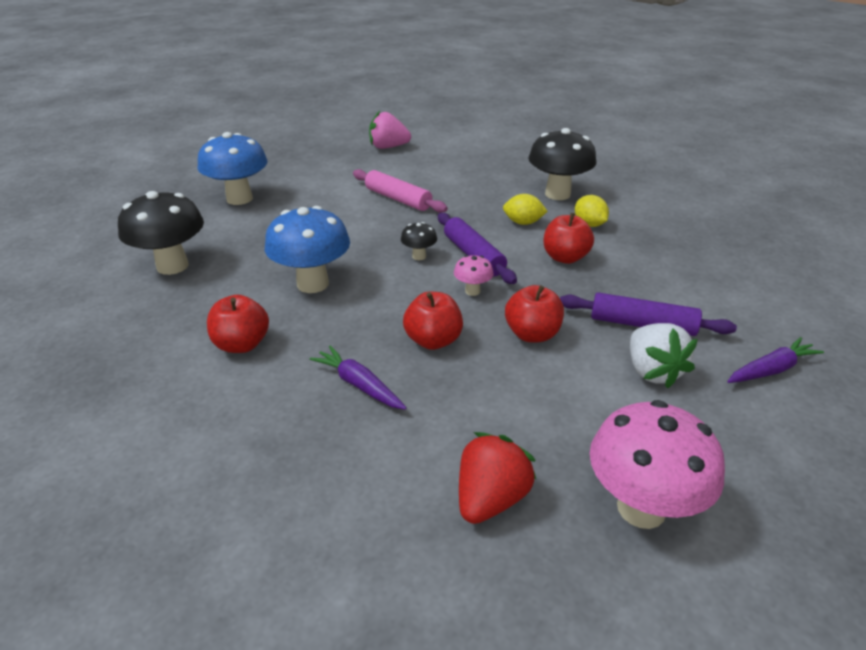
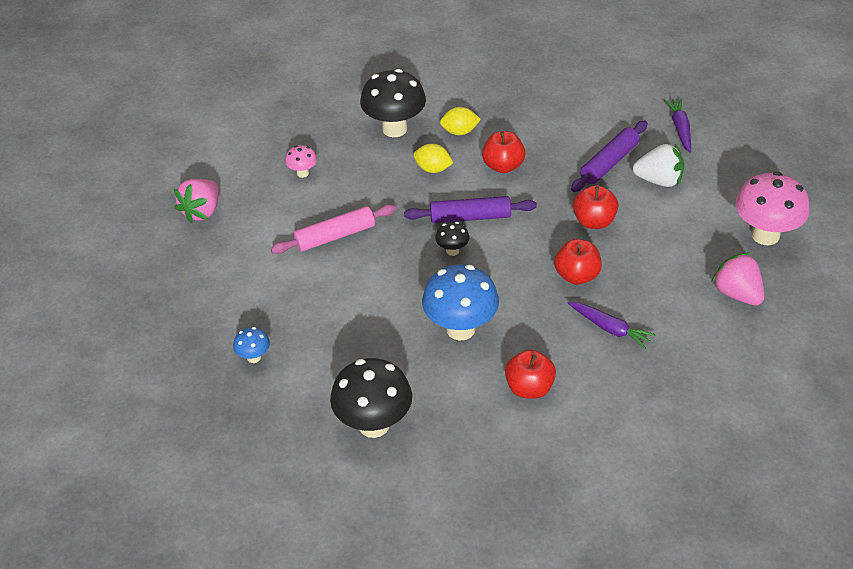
camera: 65 degrees left, 10 degrees up
(239, 199) = (254, 357): blue mushroom -> blue mushroom, size x0.47
(359, 385) = (610, 328): purple carrot -> purple carrot turned 120 degrees counterclockwise
(472, 291) = (523, 234): pink mushroom -> pink mushroom (302, 173)
(490, 499) = (737, 294): red strawberry -> pink strawberry
(523, 223) = (433, 169): yellow lemon -> yellow lemon turned 75 degrees clockwise

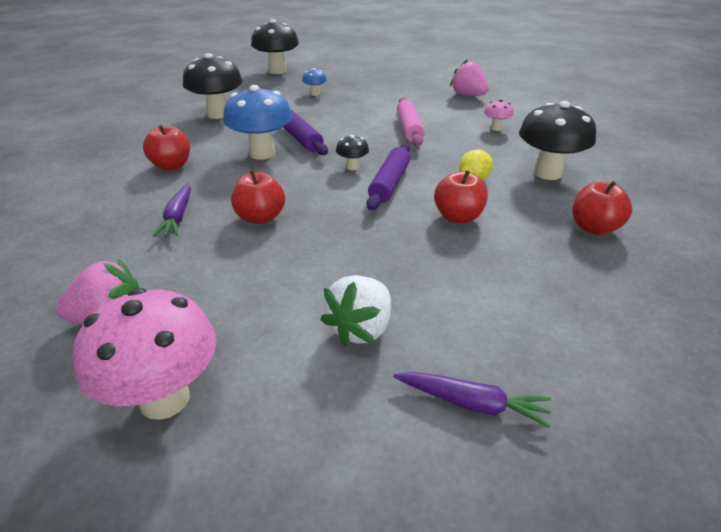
camera: 110 degrees right, 10 degrees down
(162, 446) = (277, 71): none -> black mushroom
(459, 132) = (531, 205): yellow lemon -> none
(594, 221) = (326, 250): red apple -> red apple (594, 228)
(609, 163) = (424, 294): purple rolling pin -> purple rolling pin (301, 139)
(610, 328) = (178, 217): purple carrot -> purple carrot turned 60 degrees counterclockwise

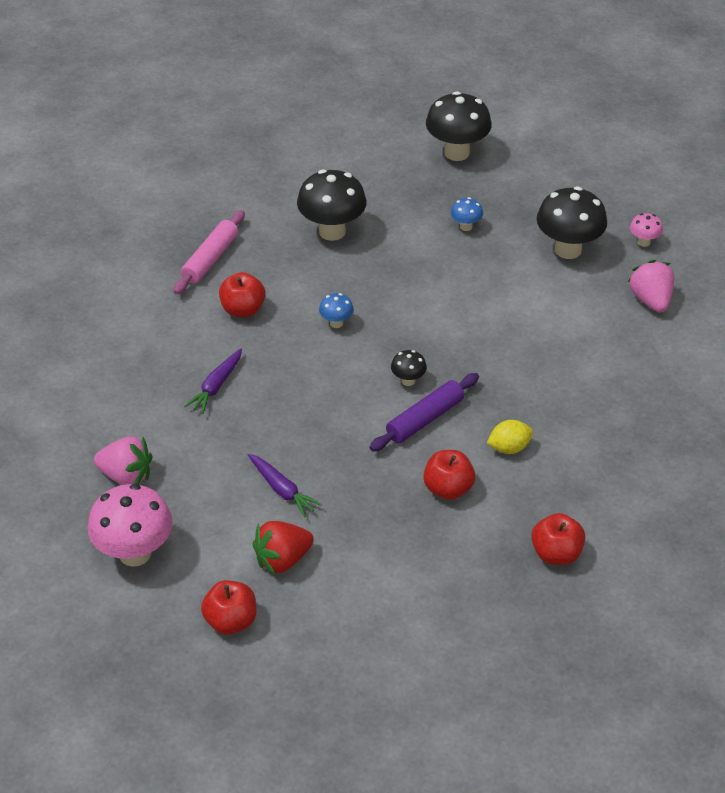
camera: 30 degrees right, 10 degrees up
(260, 218) = (281, 416): red apple -> red apple (231, 621)
(262, 153) = (336, 323): blue mushroom -> blue mushroom, size x0.47
(301, 139) = (390, 312): purple rolling pin -> none
(361, 329) = (282, 559): white strawberry -> red strawberry
(409, 128) = (518, 339): pink rolling pin -> pink rolling pin (210, 259)
(472, 404) = (309, 642): purple carrot -> purple carrot (282, 489)
(496, 128) = (617, 378): pink mushroom -> pink mushroom (643, 242)
(547, 173) = (594, 470): black mushroom -> black mushroom (568, 249)

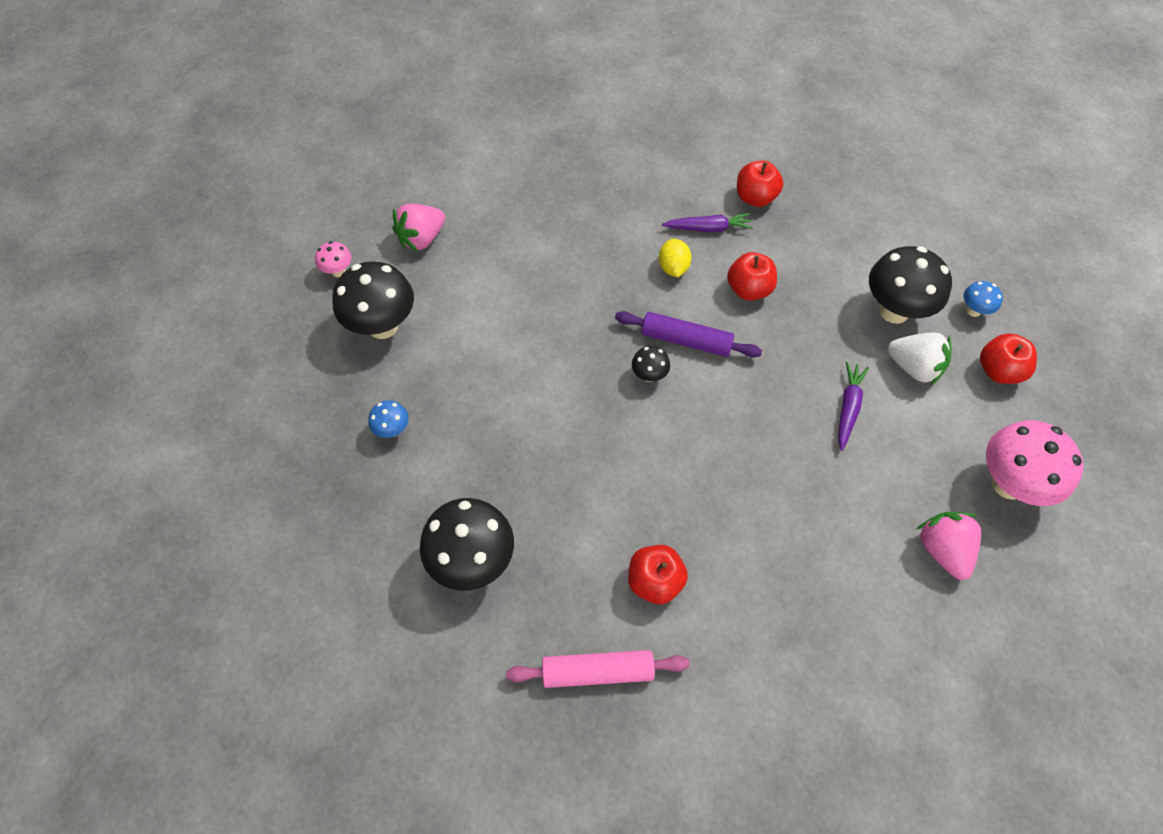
camera: 120 degrees left, 15 degrees up
(216, 386) = (776, 539): purple carrot -> purple carrot (708, 228)
(282, 559) = (913, 367): red strawberry -> white strawberry
(336, 323) = (615, 476): blue mushroom -> blue mushroom (973, 311)
(457, 153) = (259, 500): black mushroom -> black mushroom (894, 311)
(509, 448) = (673, 268): yellow lemon -> yellow lemon turned 45 degrees clockwise

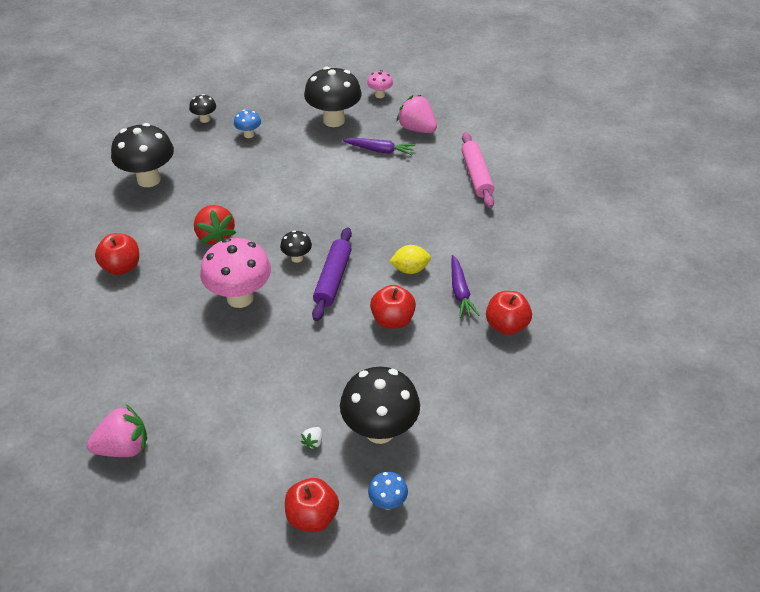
camera: 85 degrees right, 15 degrees down
(341, 490) = (205, 119): none -> black mushroom
(597, 672) = (62, 241): pink rolling pin -> pink rolling pin (476, 175)
(603, 467) = (215, 236): none -> red strawberry
(848, 408) = (267, 388): purple carrot -> purple carrot (380, 150)
(913, 367) = (313, 442): white strawberry -> white strawberry, size x0.43
(1008, 484) = (183, 508): pink mushroom -> pink mushroom (240, 298)

